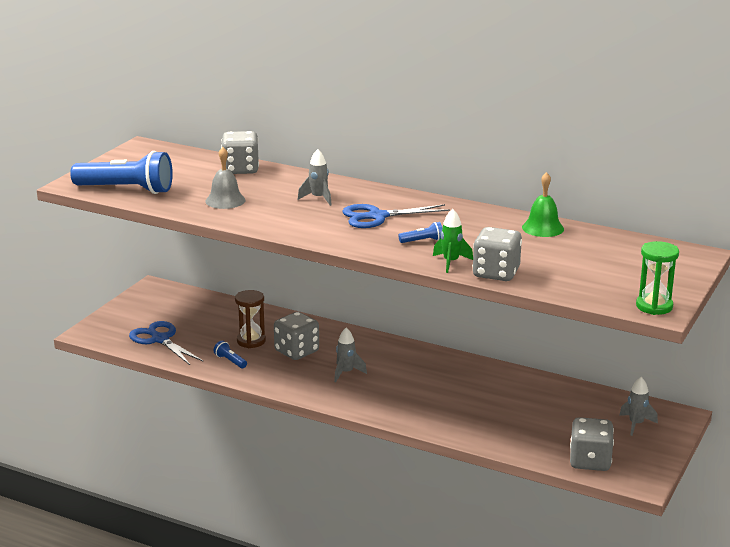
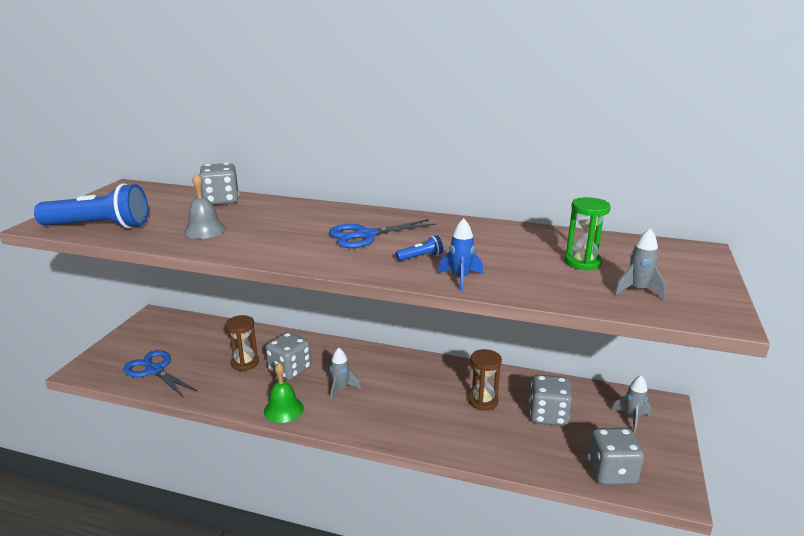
camera: 10 degrees left, 0 degrees up
(230, 361) = (225, 388): blue flashlight -> none
(318, 198) = (301, 222): grey rocket -> grey rocket (638, 290)
(451, 262) = (460, 279): green rocket -> blue rocket
(489, 396) = (483, 401): none -> brown hourglass
(496, 273) = (515, 287): grey dice -> grey dice (548, 415)
(543, 228) = (534, 235): green bell -> green bell (283, 409)
(654, 306) = (711, 313): green hourglass -> green hourglass (582, 262)

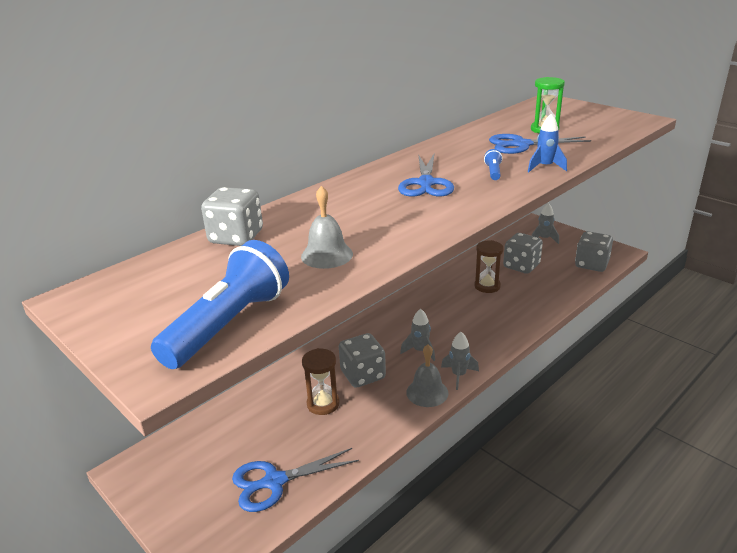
camera: 60 degrees left, 5 degrees up
(283, 409) = (427, 392): green bell -> grey bell
(515, 258) = (521, 145): none -> blue scissors
(638, 290) = (597, 127): grey rocket -> grey rocket (459, 375)

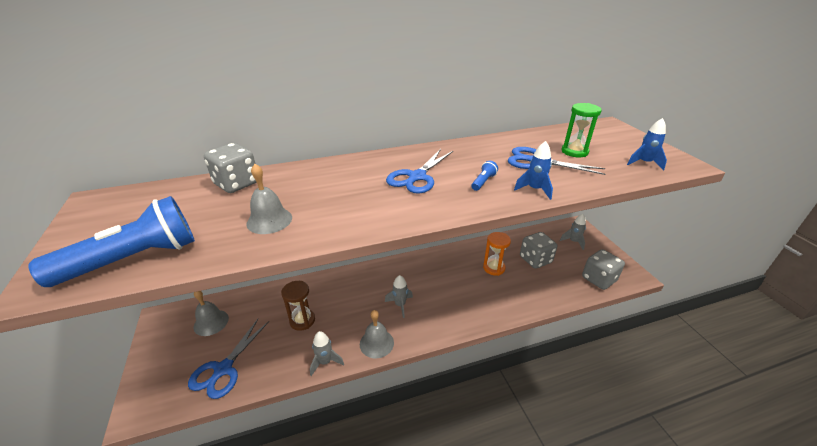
camera: 25 degrees right, 5 degrees up
(207, 448) = (211, 322): none -> grey bell
(274, 482) = (223, 369): blue scissors -> blue scissors turned 75 degrees counterclockwise
(363, 375) = (346, 308): grey dice -> none
(459, 375) = (411, 339): grey rocket -> grey rocket (325, 362)
(487, 286) = (494, 268): brown hourglass -> orange hourglass
(611, 126) = (644, 163): none -> blue rocket

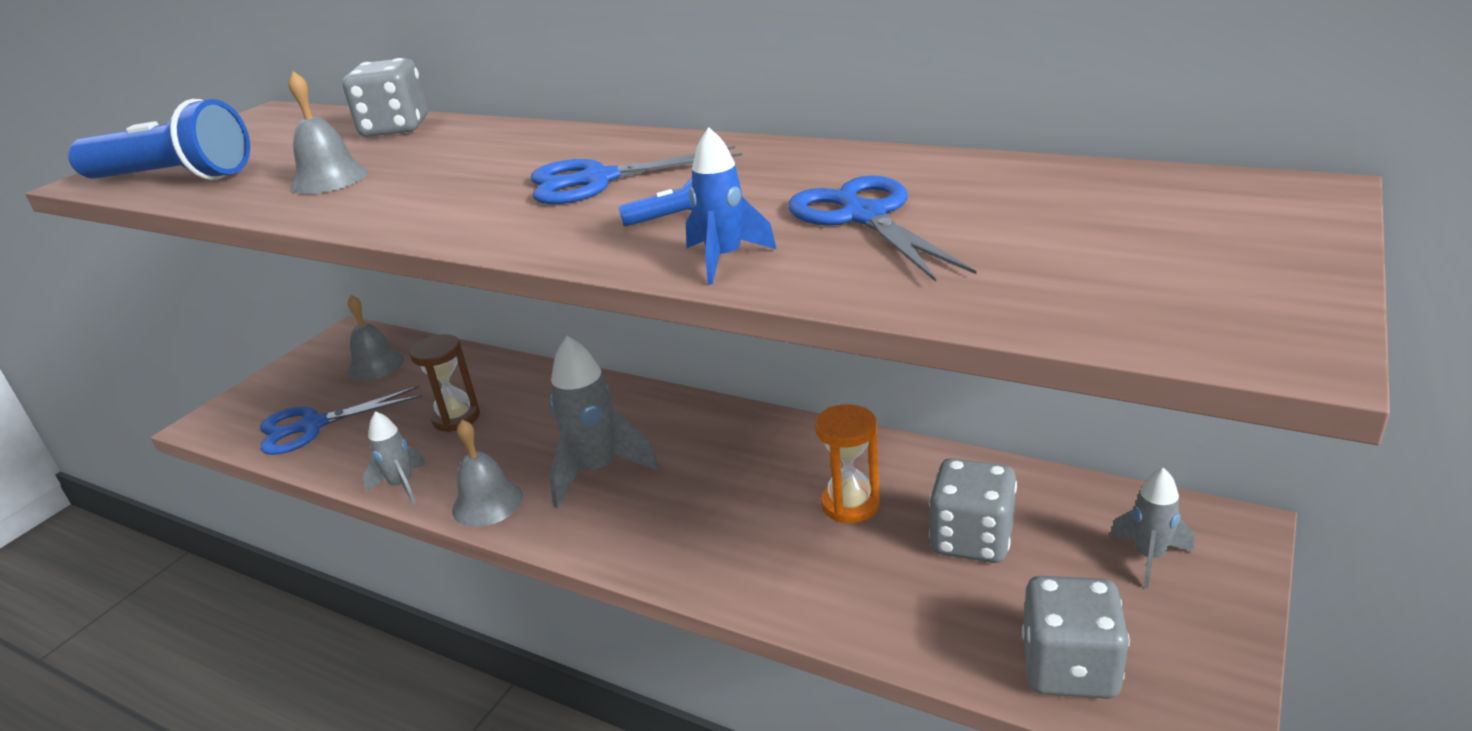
camera: 50 degrees right, 5 degrees down
(400, 305) = (597, 471): grey rocket -> grey rocket, size x1.70
(574, 152) = (1006, 223): green hourglass -> none
(644, 163) = (1137, 299): blue rocket -> none

